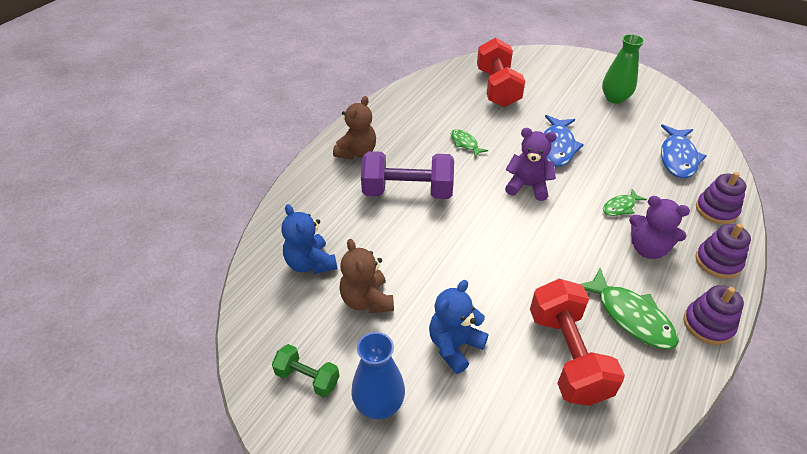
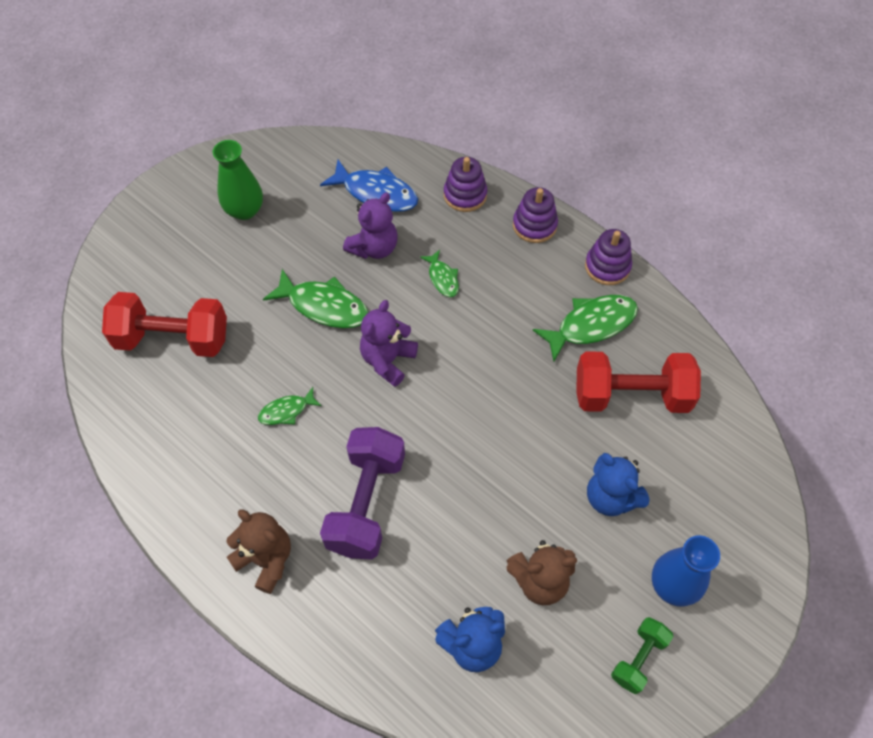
camera: 80 degrees left, 15 degrees up
(557, 147) = (324, 306): blue fish -> green fish
(648, 249) = (508, 277): purple teddy bear -> purple teddy bear (374, 248)

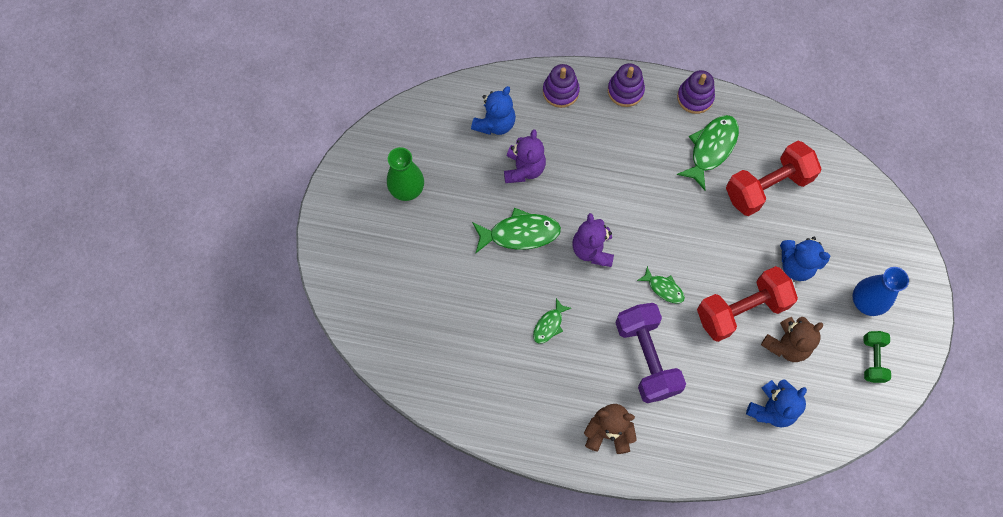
camera: 30 degrees left, 10 degrees up
(173, 339) = (430, 317): red dumbbell -> red dumbbell (741, 310)
(376, 193) = (495, 123): blue fish -> blue teddy bear
(442, 278) = (588, 167): green fish -> green fish (663, 288)

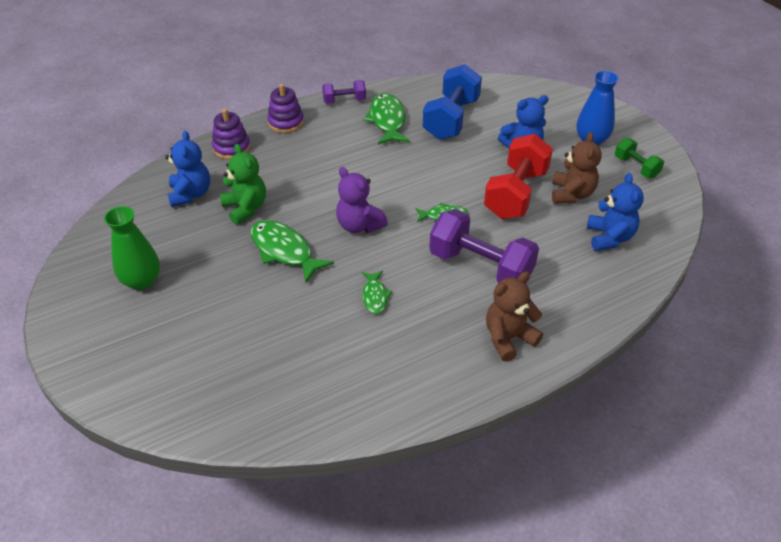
camera: 40 degrees left, 25 degrees down
(520, 233) = (284, 251): green fish -> green fish turned 90 degrees counterclockwise
(524, 169) = (245, 208): purple teddy bear -> green teddy bear
(695, 97) = (344, 101): purple stacking toy -> purple dumbbell
(767, 187) = (451, 119): red dumbbell -> blue dumbbell

